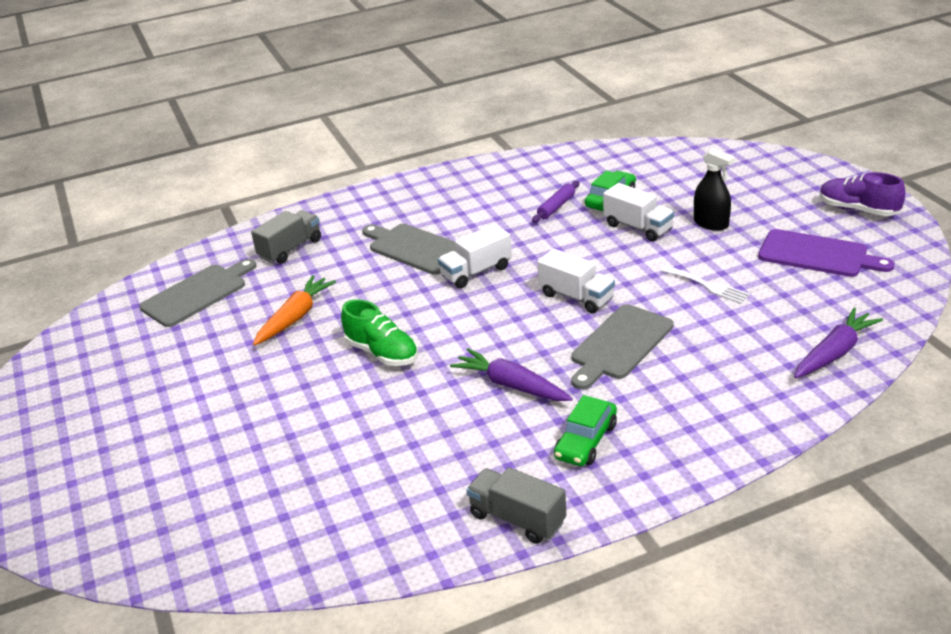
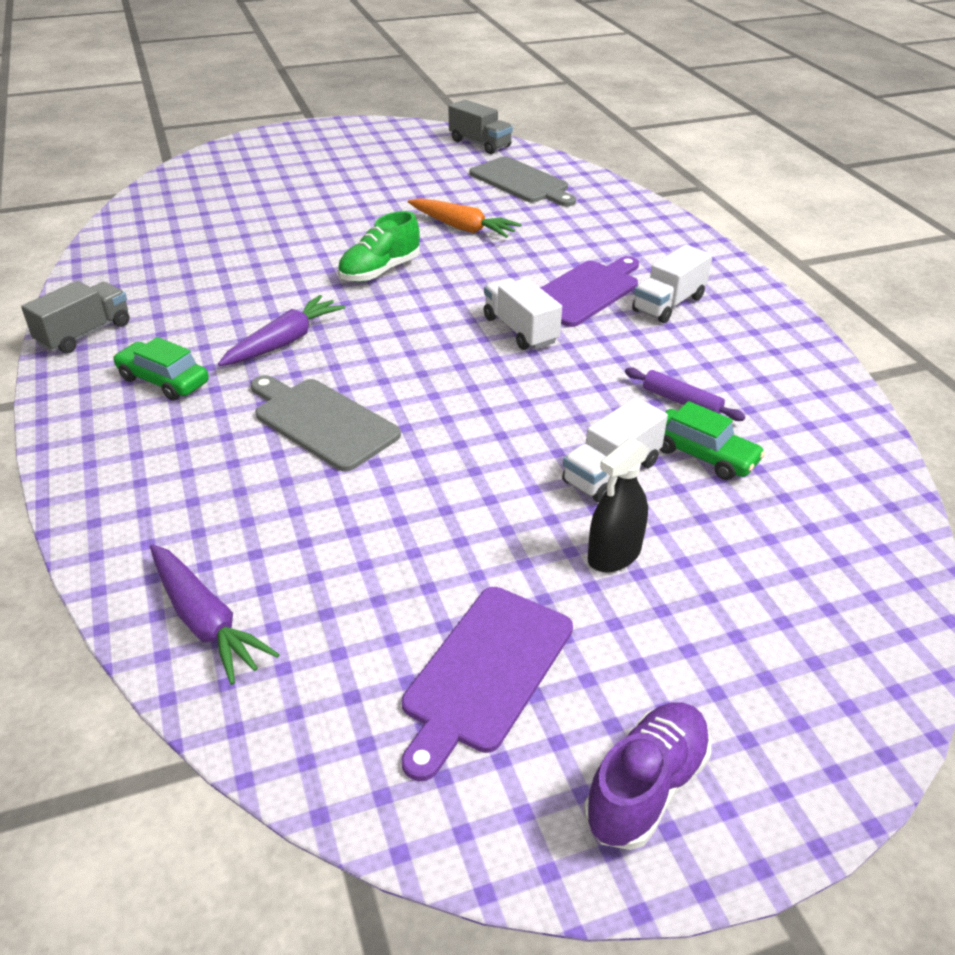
camera: 90 degrees right, 5 degrees up
(290, 249) = (597, 222): grey truck -> grey truck (480, 144)
(415, 248) = (585, 292): grey cutting board -> purple cutting board
(576, 297) = (440, 399): white truck -> white truck (668, 304)
(707, 286) = (429, 519): white fork -> none

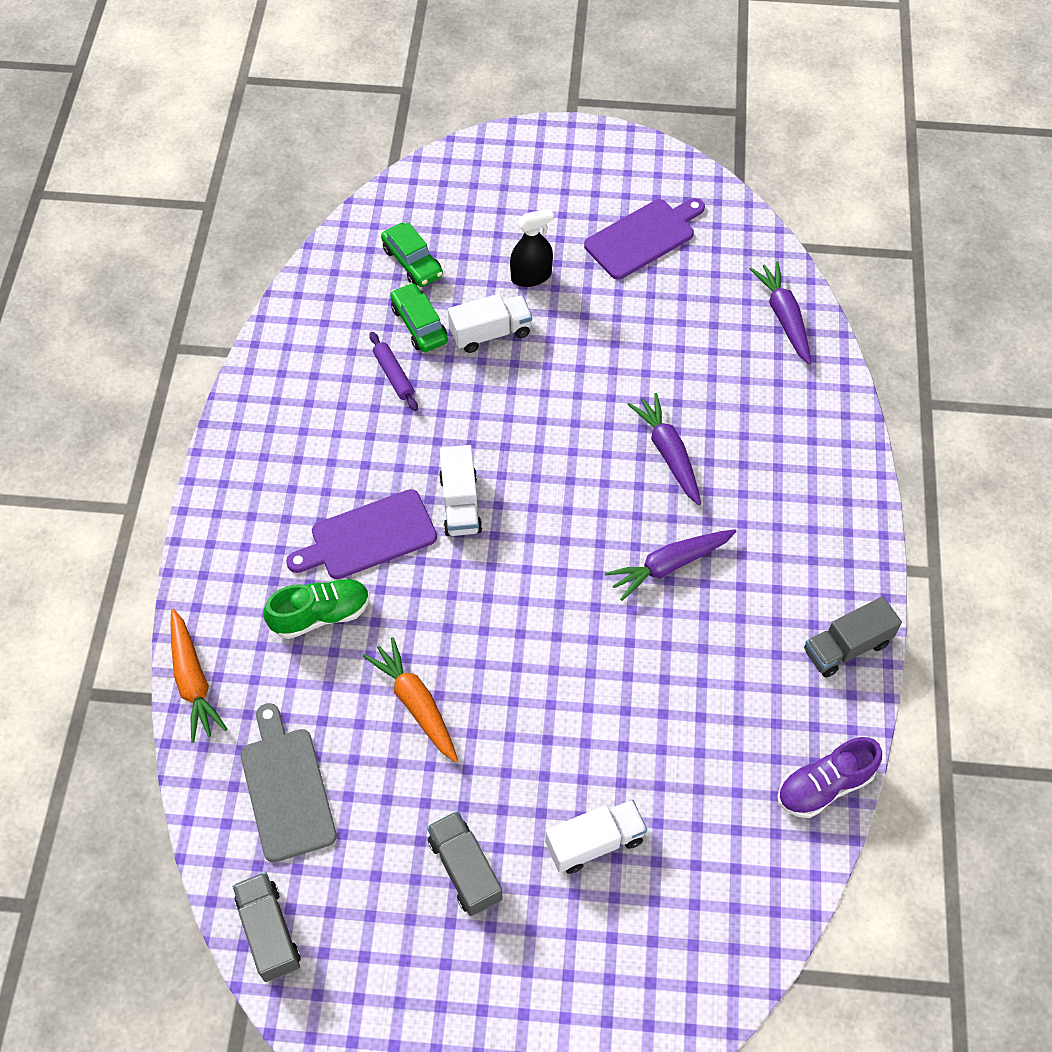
camera: 155 degrees left, 20 degrees up
(163, 381) = (782, 549): green car -> green car (412, 262)
(322, 422) = (668, 453): grey cutting board -> purple carrot
(372, 181) = (465, 869): none -> grey truck
(380, 271) = (542, 648): green shoe -> green shoe (321, 615)
(636, 203) = (193, 681): none -> orange carrot
(646, 787) = (598, 165): purple shoe -> purple shoe (824, 786)
(668, 304) = (308, 490): white truck -> white truck (594, 842)

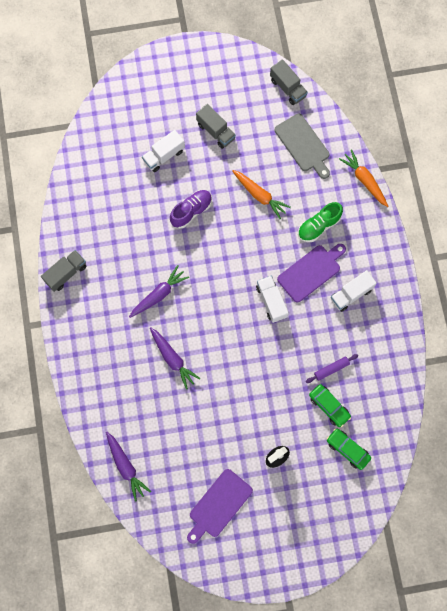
camera: 165 degrees right, 15 degrees up
(394, 375) = (331, 369): purple rolling pin -> purple rolling pin turned 75 degrees counterclockwise
(490, 333) = (288, 411): white truck -> white truck (351, 294)
(824, 786) = (68, 205): purple shoe -> purple shoe (191, 211)

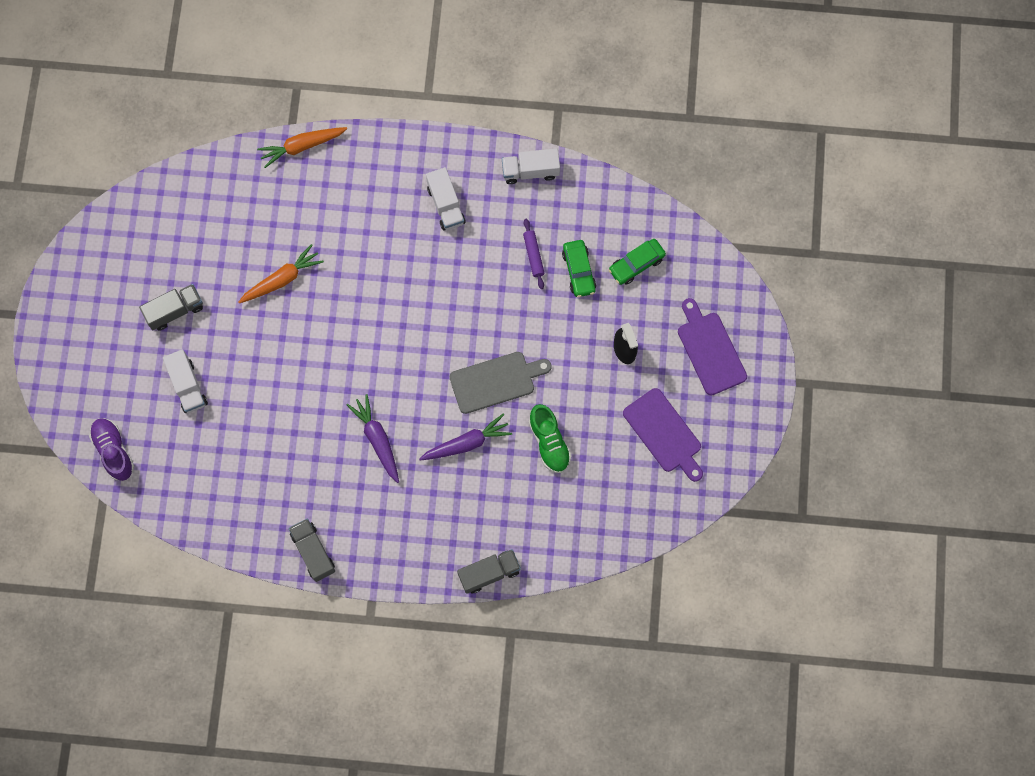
camera: 75 degrees left, 0 degrees up
(126, 466) = (588, 534): purple carrot -> none
(191, 211) = (277, 370): purple shoe -> purple shoe (114, 451)
(271, 301) = (427, 303): white truck -> white truck (530, 171)
(288, 88) = (144, 204): grey truck -> grey truck (489, 573)
(303, 145) = (230, 206): grey cutting board -> grey cutting board (496, 381)
(311, 272) = (403, 245): purple cutting board -> purple cutting board (710, 350)
(318, 226) = (345, 218): green shoe -> green shoe (549, 442)
(329, 406) = (578, 271): green car -> green car turned 105 degrees clockwise

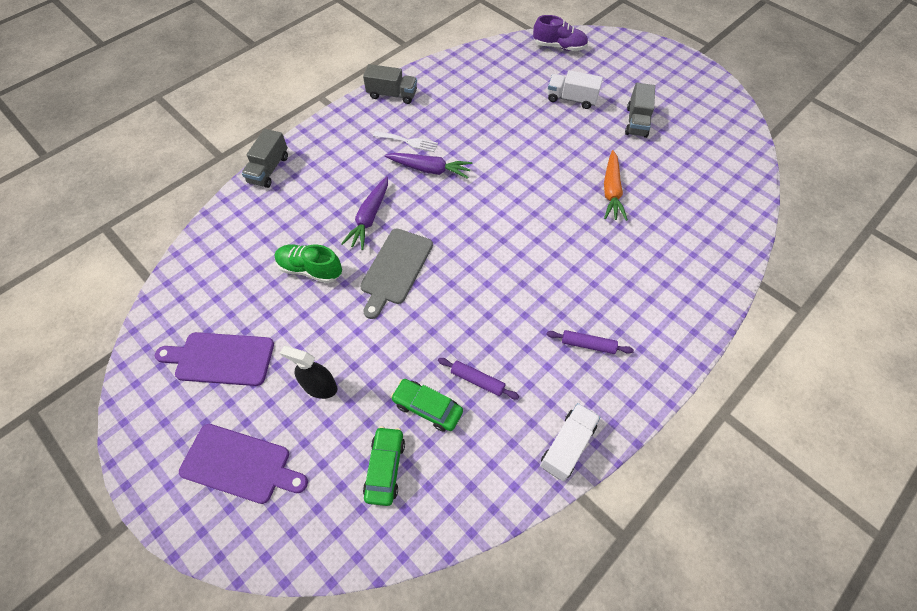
camera: 130 degrees right, 15 degrees down
(302, 146) = (731, 275): orange carrot -> none
(360, 485) = (408, 141): none -> white fork
(446, 205) = (588, 344): white truck -> purple rolling pin

